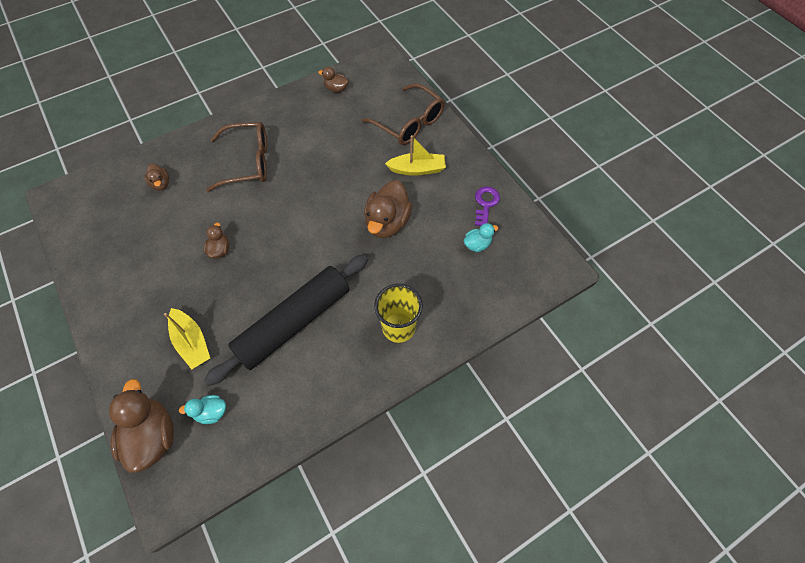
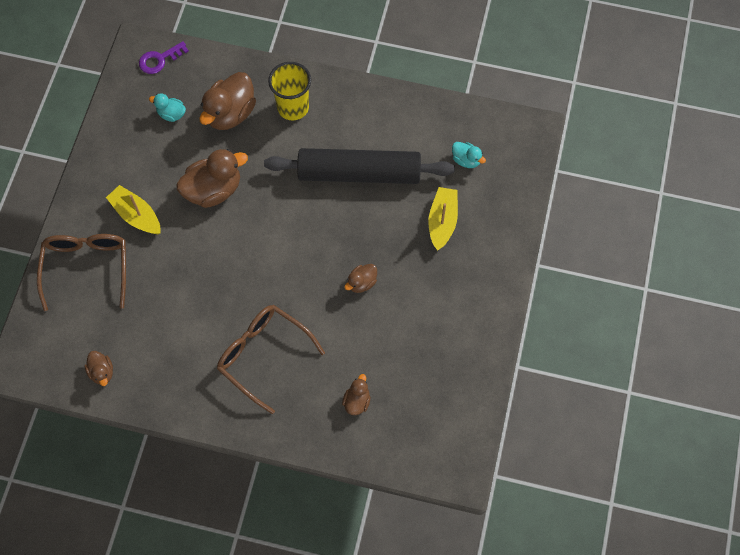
camera: 135 degrees left, 5 degrees up
(153, 436) = (515, 177): brown duck -> brown duck (230, 113)
(485, 204) = (125, 138): purple key -> purple key (159, 60)

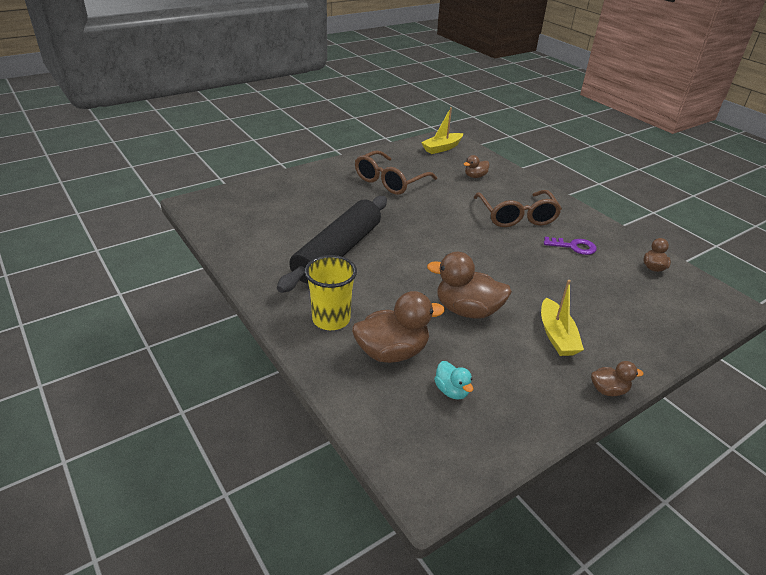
camera: 140 degrees left, 30 degrees down
(87, 267) = (632, 329): brown glasses -> brown glasses (390, 181)
(159, 60) = (414, 455): purple key -> purple key (574, 247)
(359, 173) = (338, 252): black rolling pin -> black rolling pin turned 75 degrees clockwise
(361, 283) = (411, 209): brown duck -> brown duck (608, 390)
(442, 221) = (320, 203): yellow boat -> yellow boat (442, 148)
(466, 160) = (257, 216): turquoise duck -> none

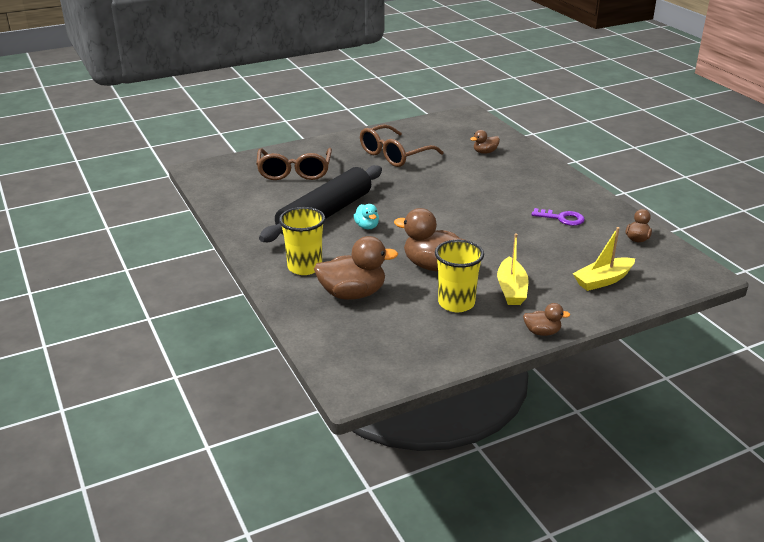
camera: 10 degrees right, 5 degrees down
(442, 148) = (459, 124): yellow boat -> yellow boat (603, 280)
(451, 391) = (397, 324): turquoise duck -> turquoise duck (367, 226)
(506, 357) = (456, 303): none -> yellow cup
(517, 216) = (514, 190): brown glasses -> brown glasses (294, 172)

